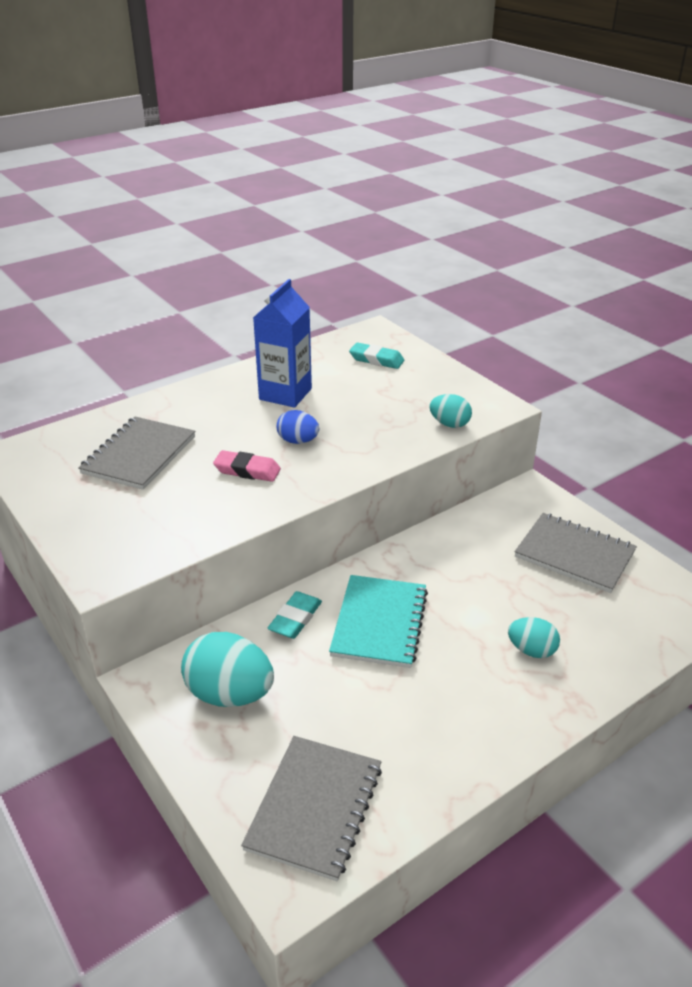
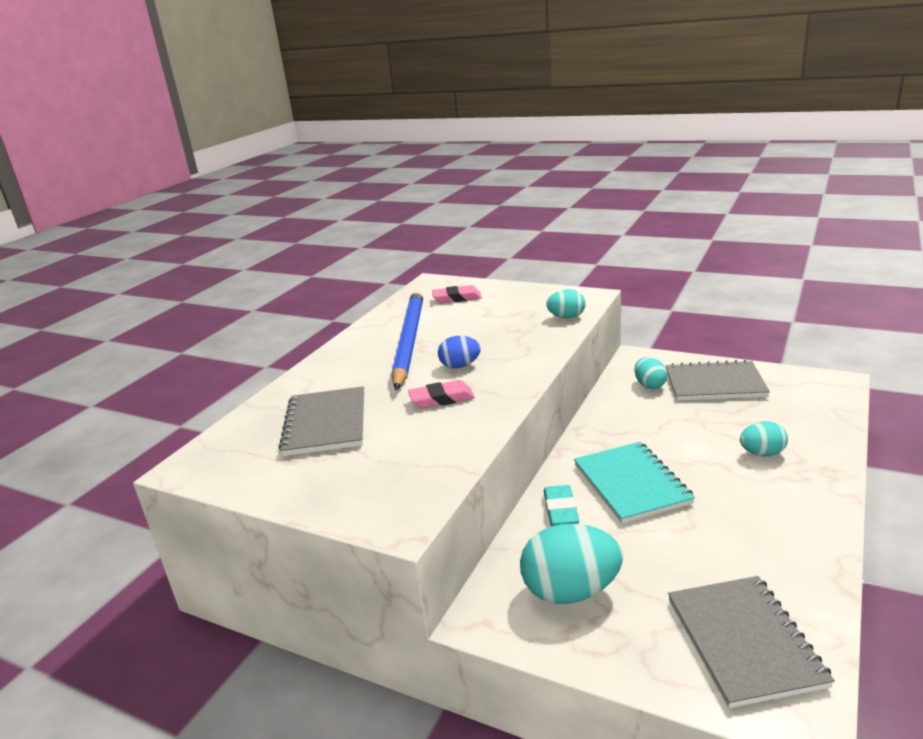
camera: 25 degrees left, 10 degrees down
(285, 394) = (409, 341): blue carton -> blue pencil
(376, 360) = (457, 298): turquoise eraser -> pink eraser
(508, 528) = (649, 385): none -> turquoise egg

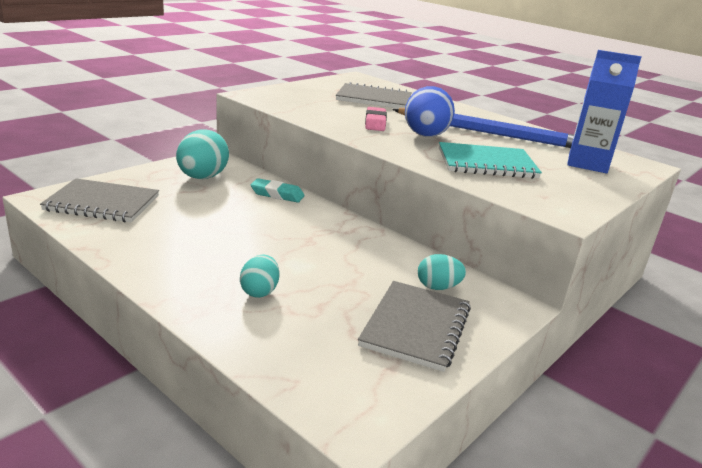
camera: 100 degrees right, 0 degrees up
(457, 298) = (587, 163): pink eraser -> blue carton
(460, 366) = (425, 136): blue egg -> blue egg, size x1.76
(566, 317) = (504, 189): turquoise egg -> none
(631, 484) = (280, 223): turquoise notebook -> turquoise notebook (486, 163)

